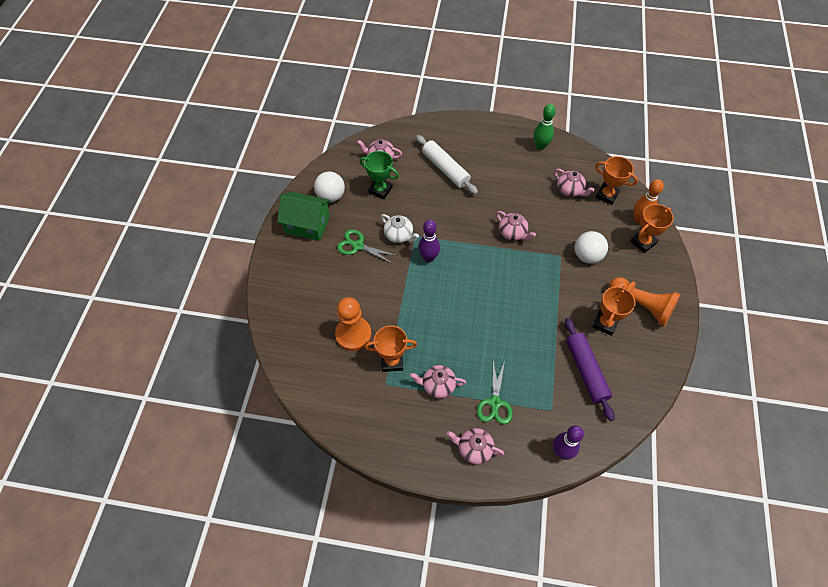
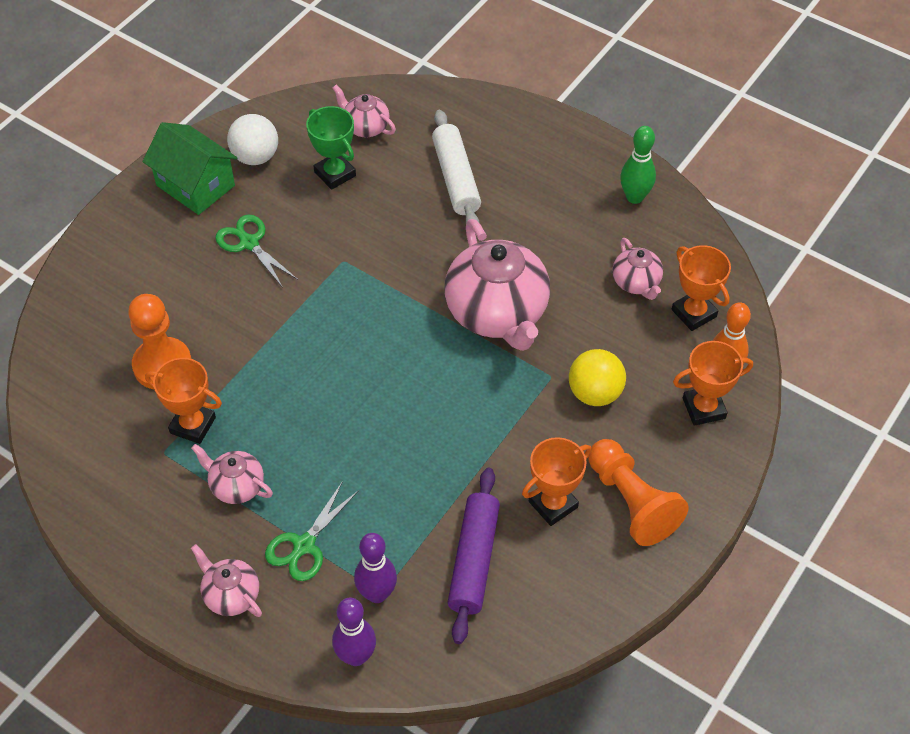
camera: 25 degrees right, 5 degrees down
(399, 235) = (319, 251): white teapot -> none
(428, 258) = (342, 300): purple bowling pin -> purple bowling pin (377, 594)
(512, 233) = (497, 313): pink teapot -> pink teapot, size x2.05
(587, 256) = (595, 393): white ball -> yellow ball

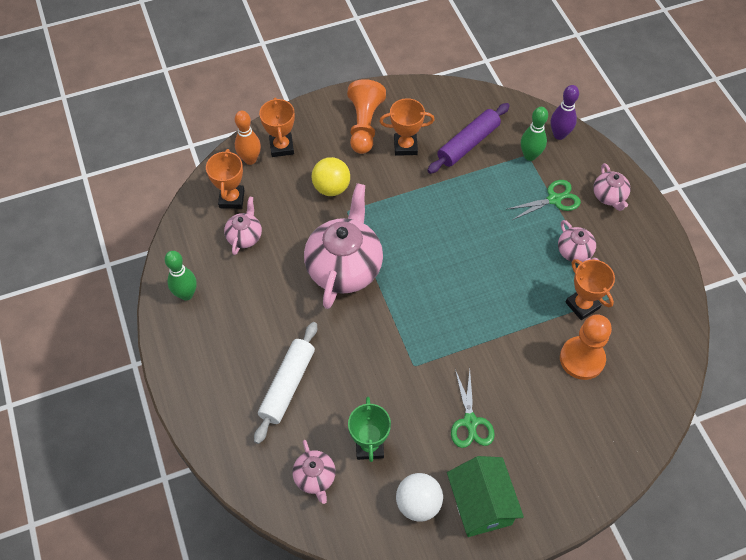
camera: 145 degrees left, 5 degrees up
(377, 594) = (530, 156): purple bowling pin -> green bowling pin
(703, 408) = (281, 147): orange trophy -> orange trophy turned 60 degrees clockwise

